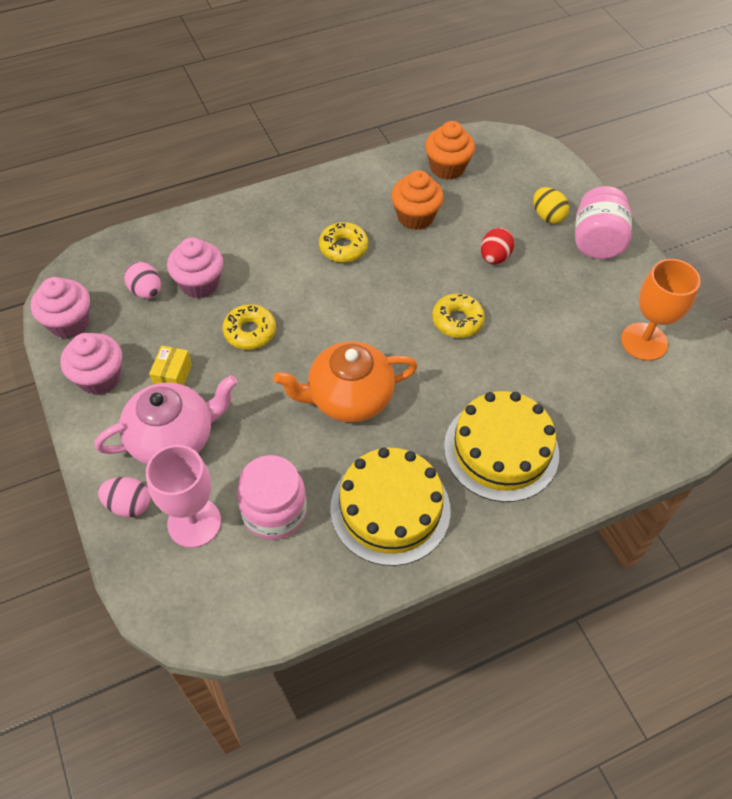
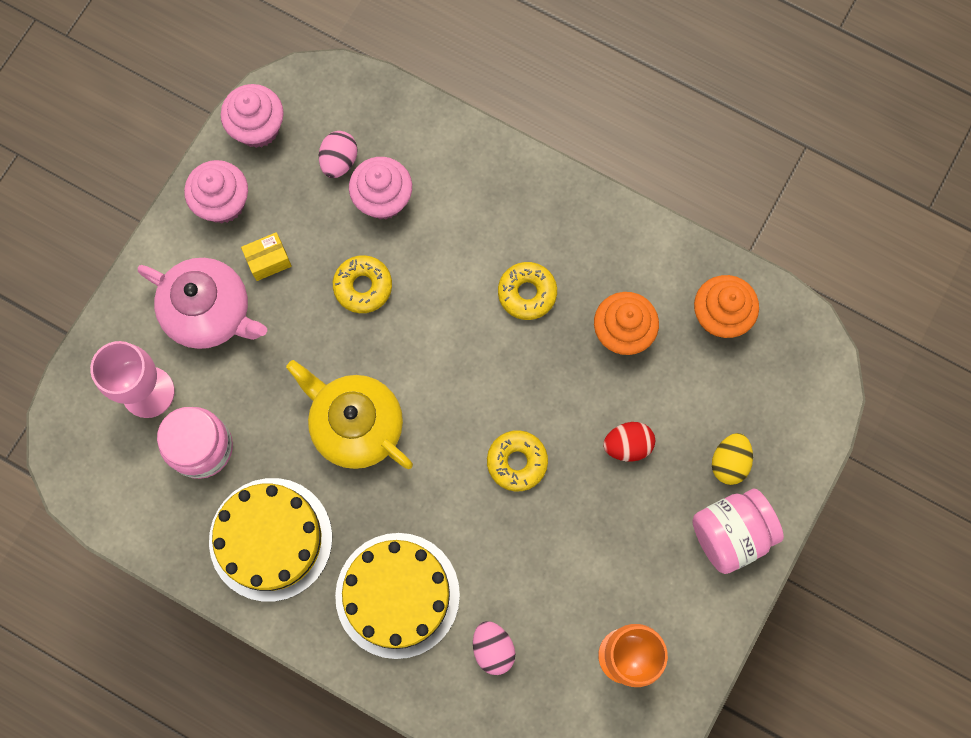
camera: 55 degrees right, 20 degrees up
(129, 505) = (127, 329): pink egg -> pink egg (493, 648)
(348, 397) = (356, 425): orange teapot -> yellow teapot

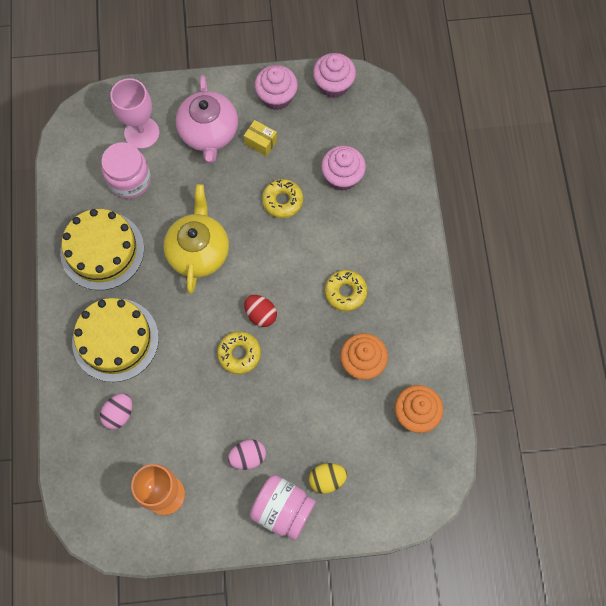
camera: 55 degrees right, 5 degrees down
(339, 161) = (347, 139): pink egg -> pink egg (248, 457)
(627, 445) = (294, 411): red egg -> red egg (261, 314)

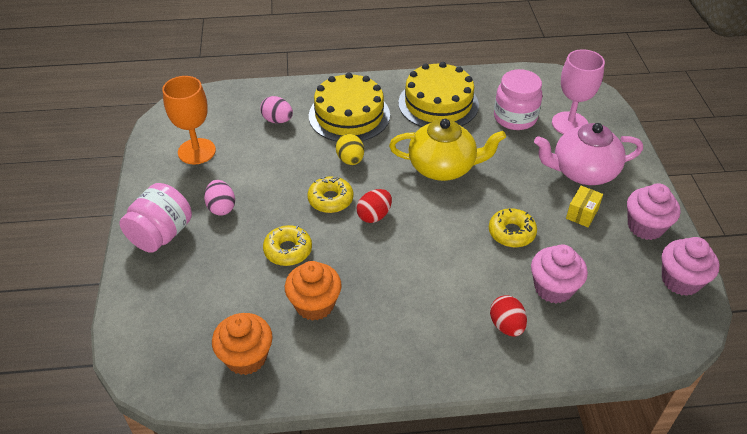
camera: 90 degrees right, 25 degrees down
(327, 479) = (184, 271): yellow egg -> yellow egg (350, 160)
(345, 292) = (402, 290): yellow donut -> yellow donut (288, 250)
(379, 216) = (506, 326): none -> red egg

